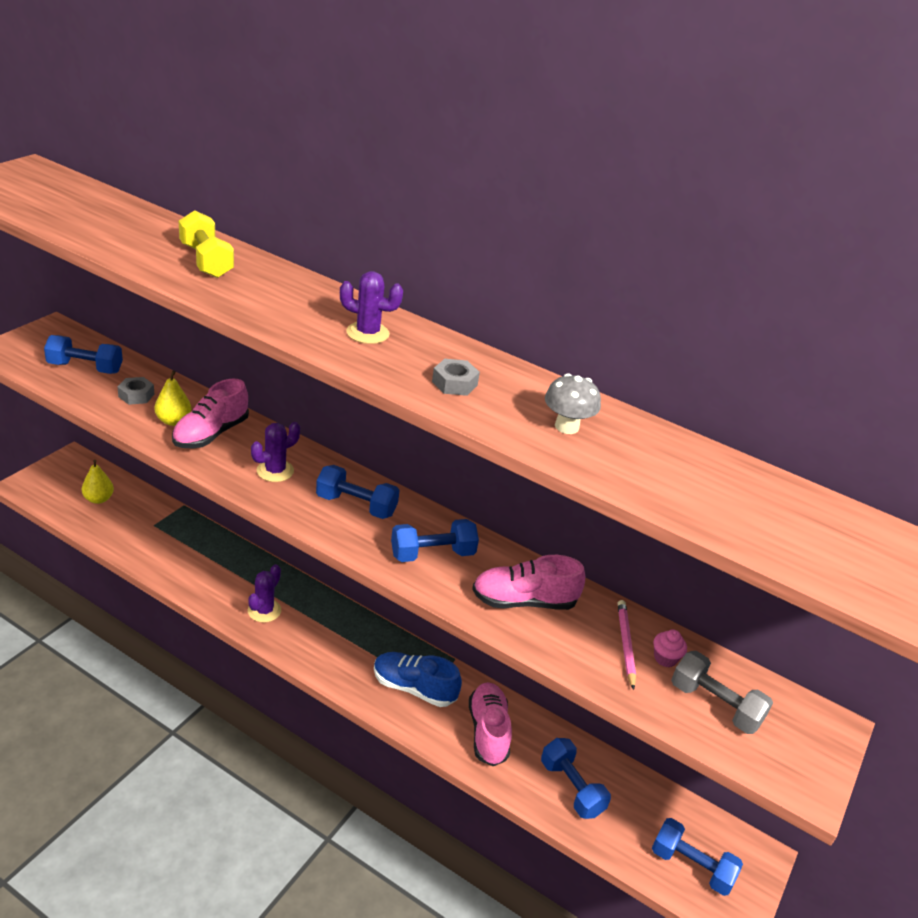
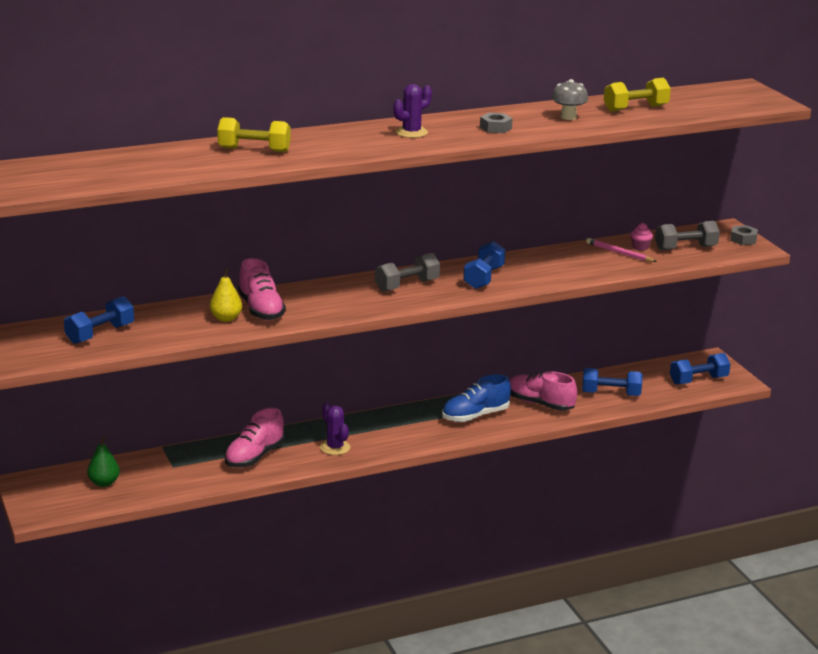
camera: 50 degrees left, 10 degrees down
(98, 499) = (104, 483): yellow pear -> green pear
(136, 395) = (170, 324): grey nut -> grey nut (743, 239)
(275, 471) = (336, 300): purple cactus -> none
(356, 505) = (407, 285): blue dumbbell -> grey dumbbell
(524, 601) = (555, 266): pink shoe -> pink shoe (254, 456)
(678, 473) = (635, 108): none -> yellow dumbbell

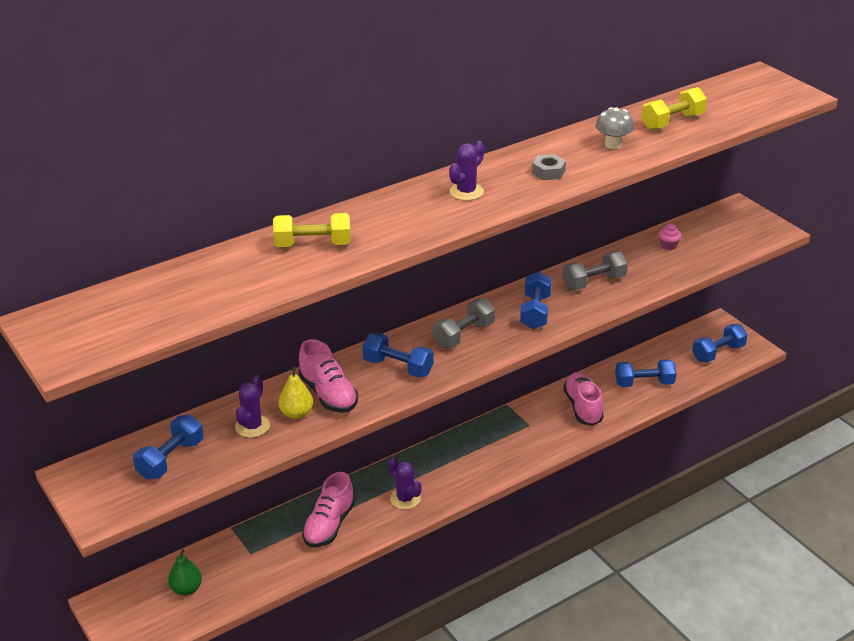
camera: 10 degrees left, 10 degrees up
(182, 322) = (252, 426): none -> purple cactus
(334, 299) = (398, 367): none -> blue dumbbell
(475, 416) = (527, 433): blue shoe -> none
(540, 404) = (583, 407): pink shoe -> pink shoe turned 60 degrees clockwise
(619, 253) = (651, 257): pink pencil -> none
(685, 248) = (711, 240): grey dumbbell -> grey dumbbell (594, 282)
(743, 239) = (759, 221): grey nut -> none

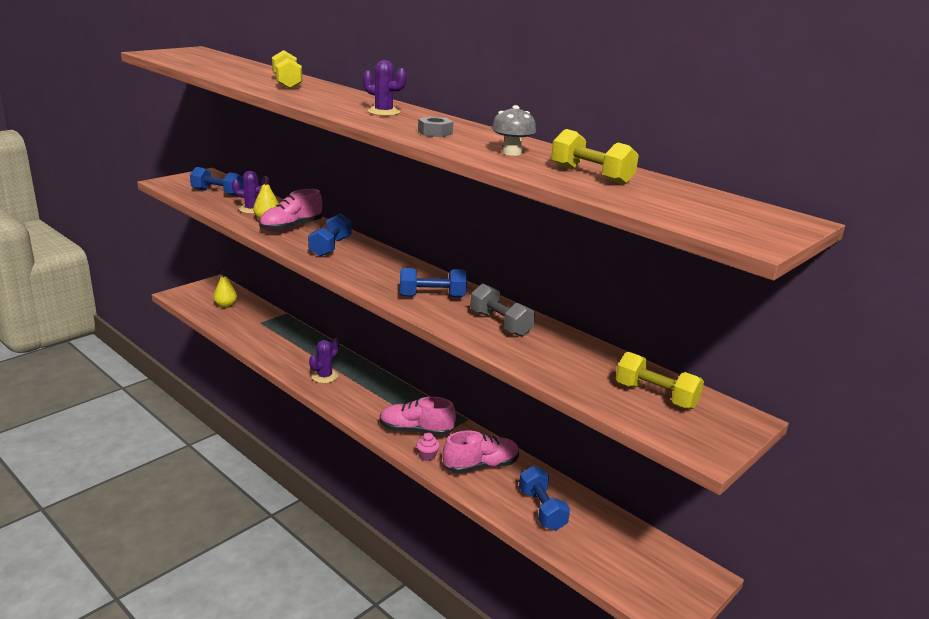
camera: 75 degrees right, 10 degrees down
(186, 589) = (226, 305): green pear -> yellow pear
(329, 525) = (291, 347): pink shoe -> pink shoe (416, 430)
(463, 335) = (383, 268): grey dumbbell -> none
(668, 246) = (605, 367): pink cupcake -> pink cupcake (427, 456)
(710, 233) = (656, 396): none -> yellow dumbbell
(718, 353) = (636, 575): blue dumbbell -> none

